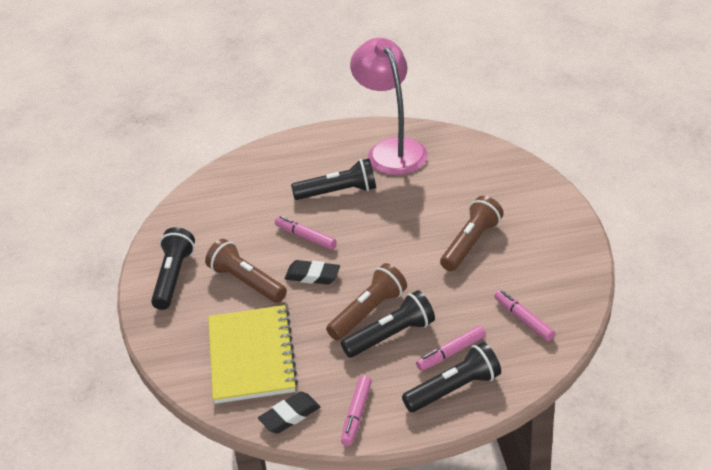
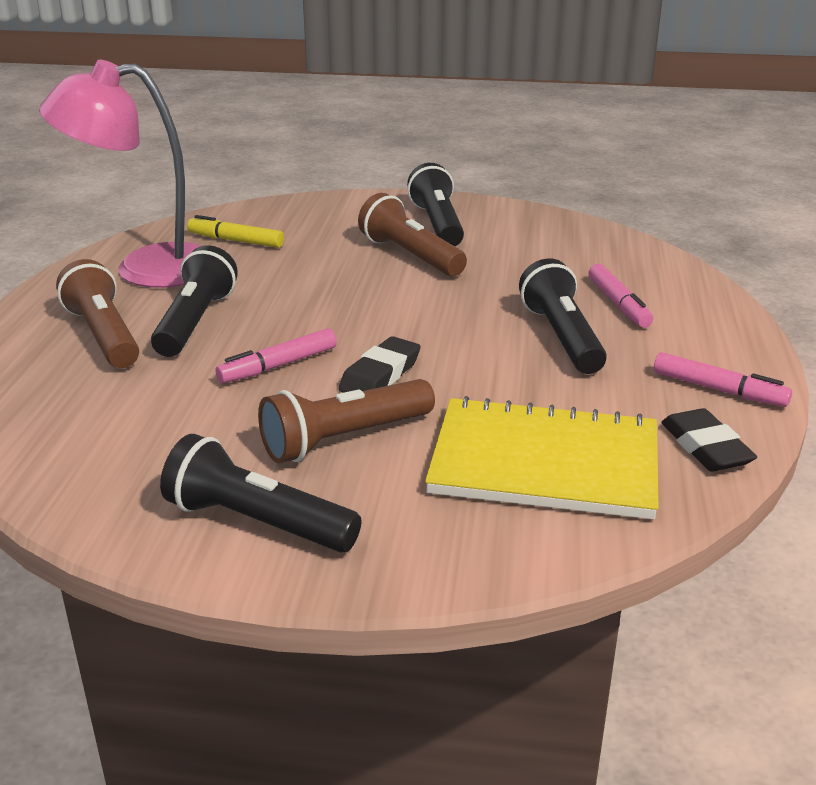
camera: 75 degrees left, 10 degrees down
(368, 312) = (500, 345): brown flashlight -> brown flashlight (104, 336)
(449, 167) = (236, 241): none -> yellow marker
(454, 389) = (689, 314): black flashlight -> black flashlight (437, 224)
(524, 320) = (580, 253): pink marker -> none

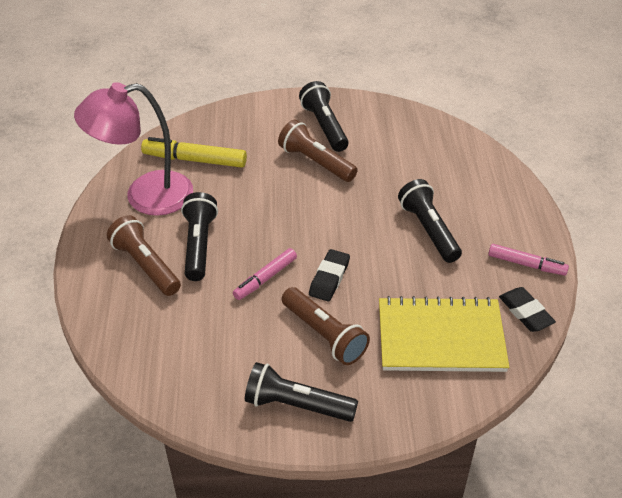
camera: 10 degrees left, 15 degrees up
(236, 241) = (195, 160): yellow marker -> yellow marker, size x1.51
(344, 439) = (324, 334): brown flashlight -> brown flashlight turned 90 degrees counterclockwise
(618, 304) = (456, 194): pink marker -> none

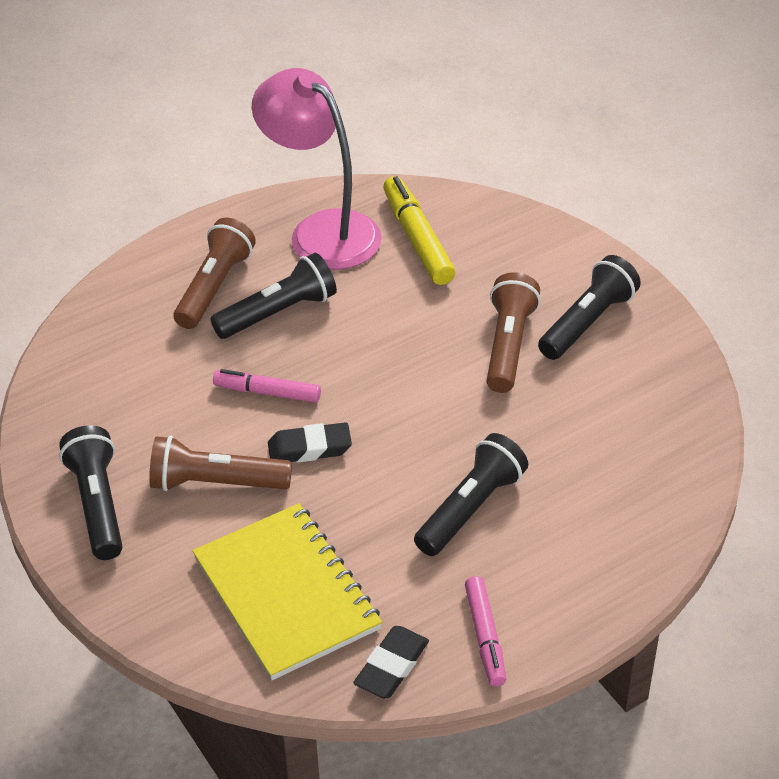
camera: 60 degrees right, 0 degrees up
(324, 334) = (216, 483): brown flashlight -> brown flashlight turned 75 degrees clockwise

